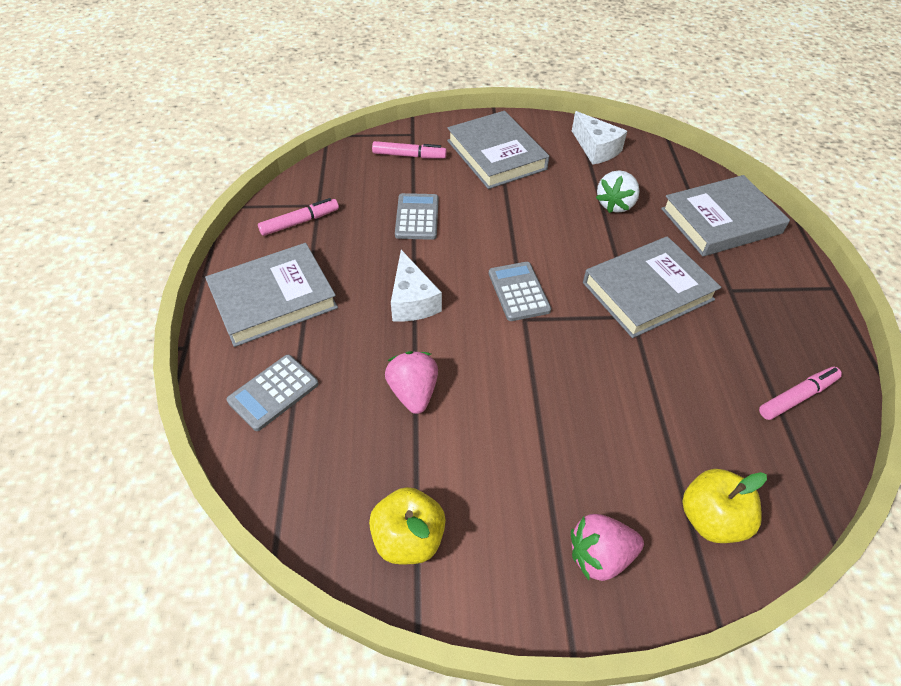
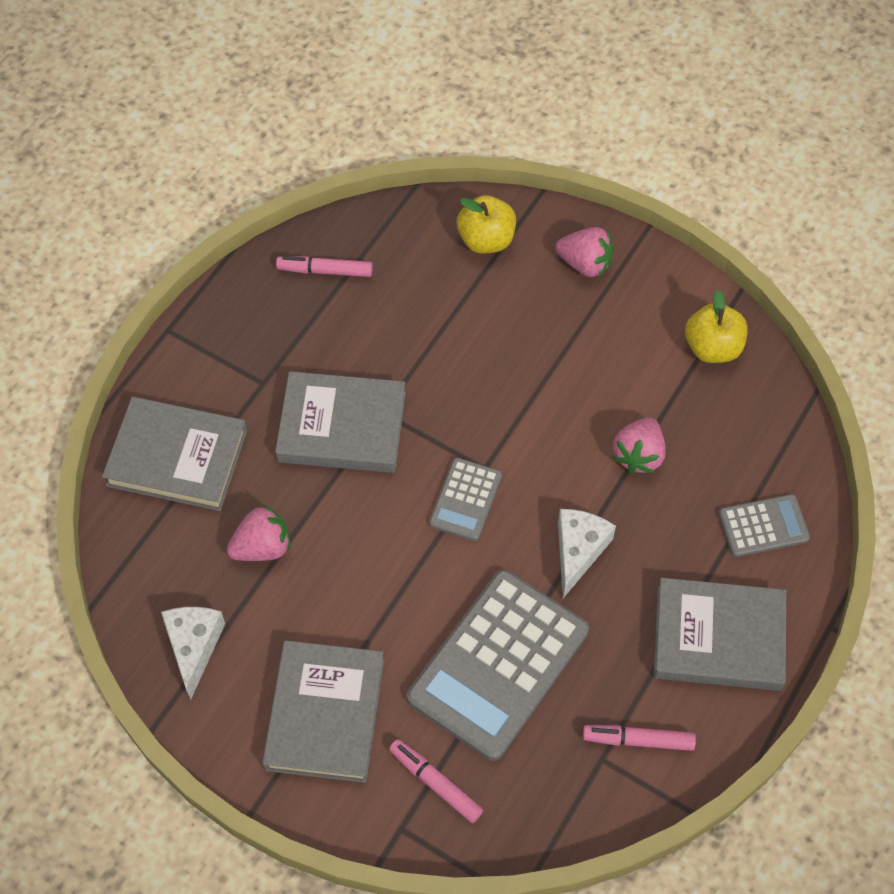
camera: 145 degrees left, 10 degrees up
(417, 217) = (498, 664): grey calculator -> grey calculator, size x2.04
(615, 204) = (262, 547): white strawberry -> pink strawberry

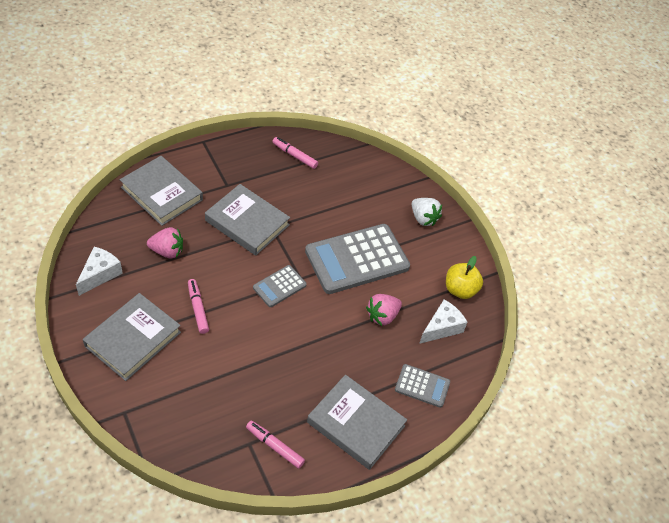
camera: 25 degrees right, 10 degrees down
(435, 783) = (158, 402): pink marker -> pink marker (198, 309)
(486, 240) = (382, 183): yellow apple -> none
(498, 664) = (234, 368): grey calculator -> grey calculator (357, 259)
(578, 551) = (316, 341): white cheese -> white cheese (441, 327)
(585, 264) = (423, 218): pink strawberry -> white strawberry

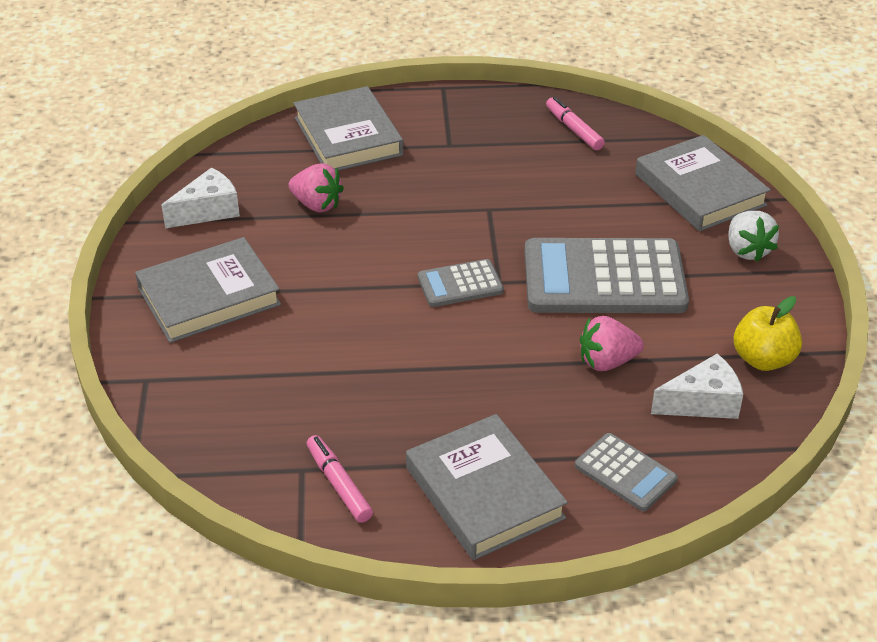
camera: 30 degrees right, 10 degrees down
(198, 309) = (322, 282): pink marker -> none
(247, 223) = (454, 196): grey book -> grey book (700, 190)

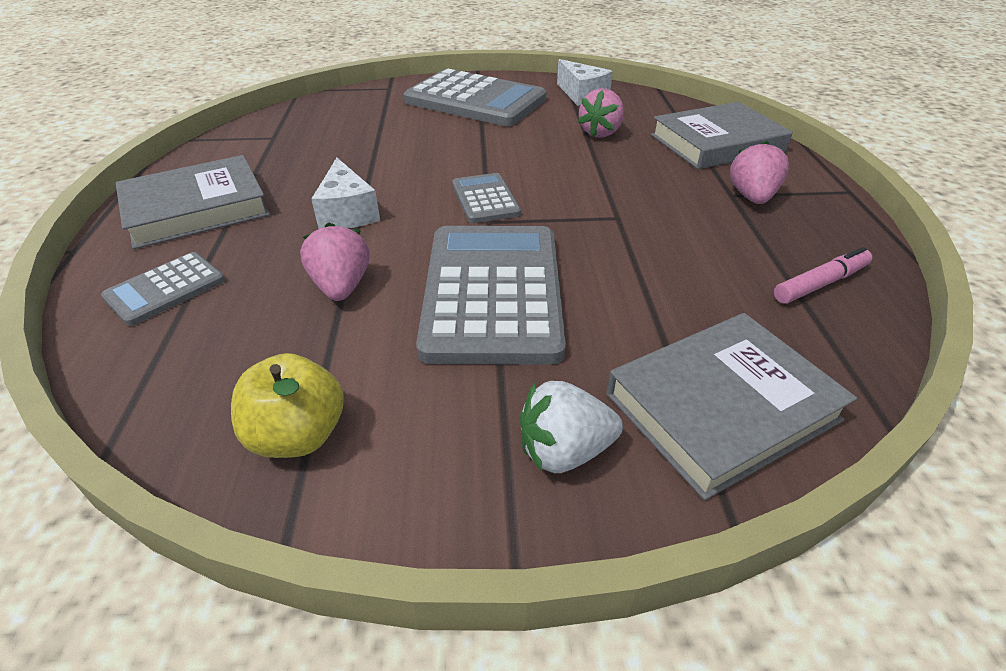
camera: 90 degrees right, 0 degrees up
(209, 296) = (475, 100): grey book -> grey calculator
(339, 484) = (249, 150): pink marker -> none
(453, 135) = (752, 197): none -> pink strawberry
(702, 402) = (240, 360): white cheese -> white cheese (347, 212)

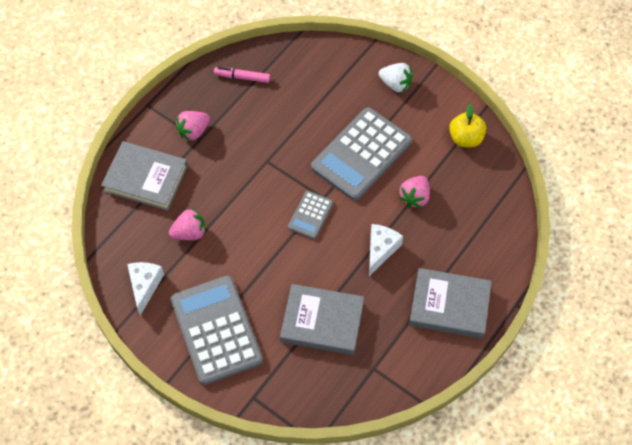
camera: 140 degrees left, 20 degrees up
(165, 289) = (483, 244): grey calculator -> none
(721, 407) = (338, 66): grey book -> grey book (322, 322)

